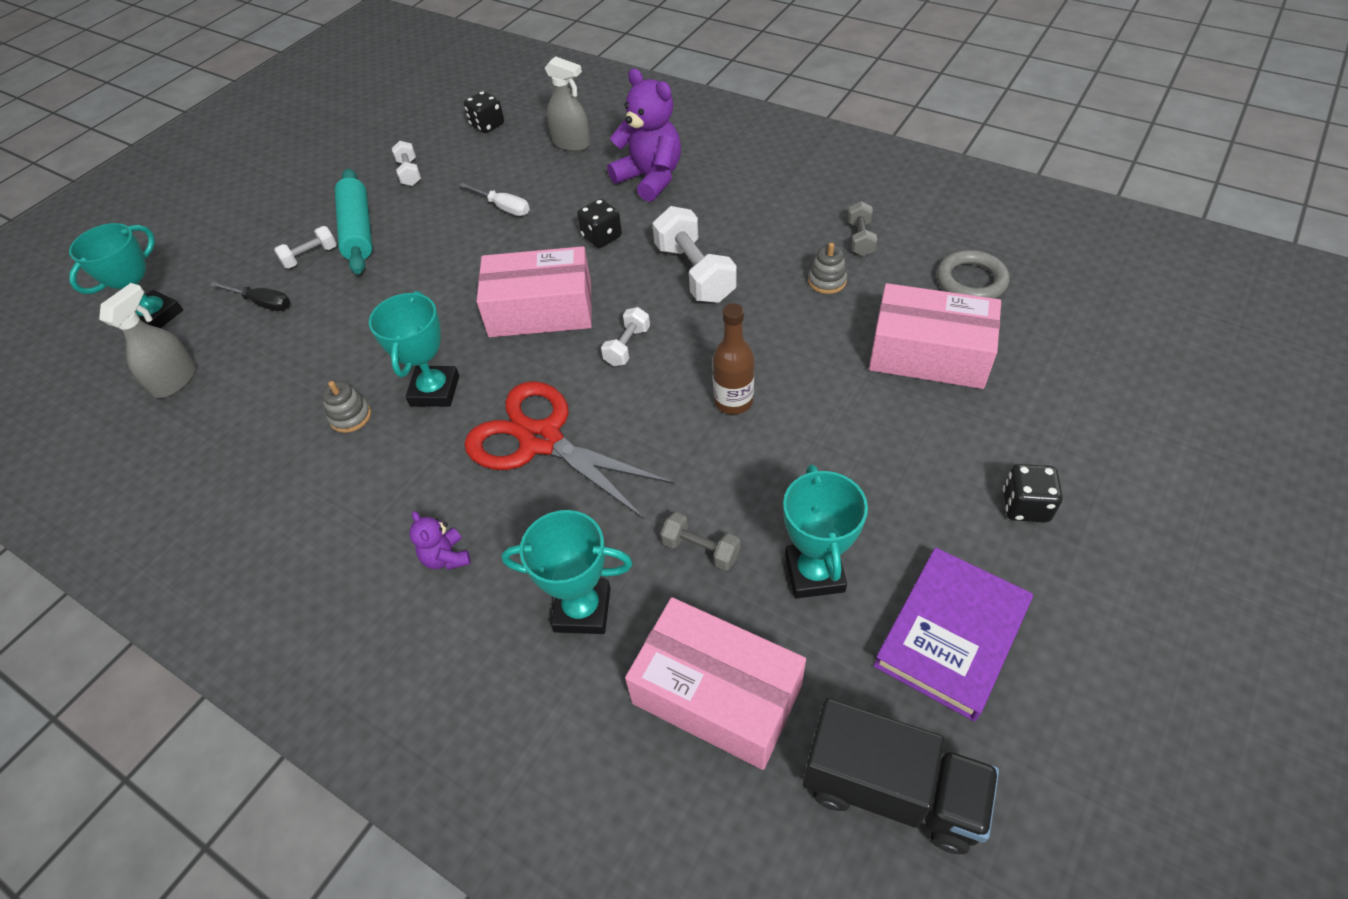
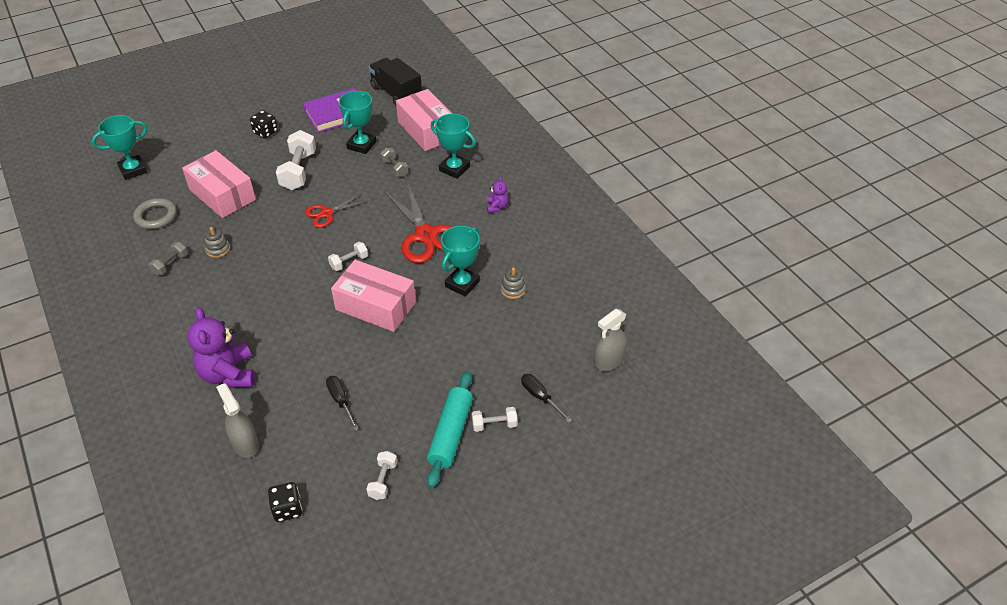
camera: 155 degrees left, 5 degrees down
(156, 316) = (616, 423): turquoise trophy -> turquoise trophy (133, 170)
(503, 207) = (340, 401): white screwdriver -> black screwdriver
(601, 237) = (301, 340): black dice -> none
(694, 273) = (275, 287): white dumbbell -> white dumbbell (298, 171)
(733, 401) = (327, 213): brown bottle -> red scissors

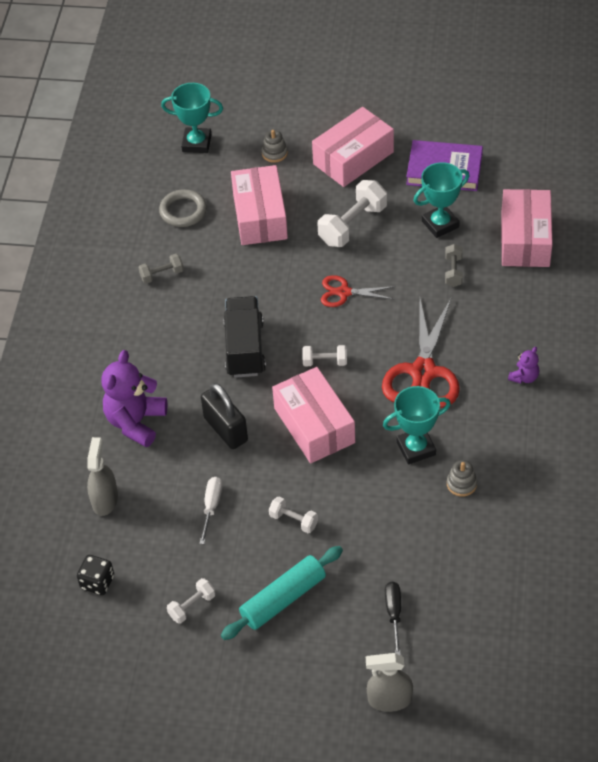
camera: 40 degrees right, 5 degrees up
(218, 249) = (214, 280): grey stacking toy -> grey stacking toy (274, 153)
(265, 132) = (353, 158): black dice -> pink box
(308, 342) = (225, 429): none -> black padlock
(340, 401) = (211, 507): black screwdriver -> white screwdriver
(396, 93) = (528, 172): black truck -> black truck (245, 348)
(454, 169) = (516, 305): turquoise trophy -> none
(494, 425) = (329, 614): white dumbbell -> white dumbbell (293, 520)
(608, 361) = (492, 617): grey spray bottle -> grey spray bottle (389, 699)

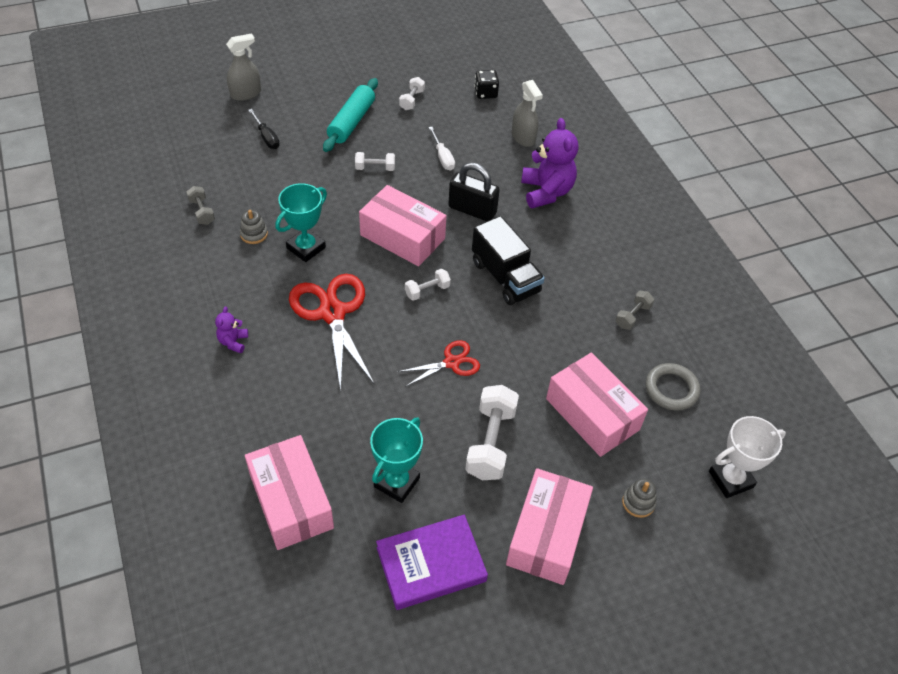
camera: 145 degrees right, 0 degrees up
(196, 143) = (731, 479): turquoise trophy -> white trophy
(453, 271) = (353, 428): grey dumbbell -> grey dumbbell (202, 212)

